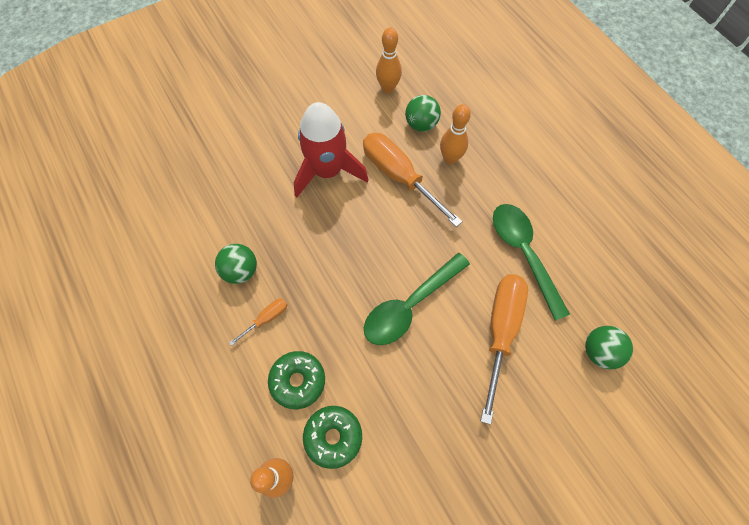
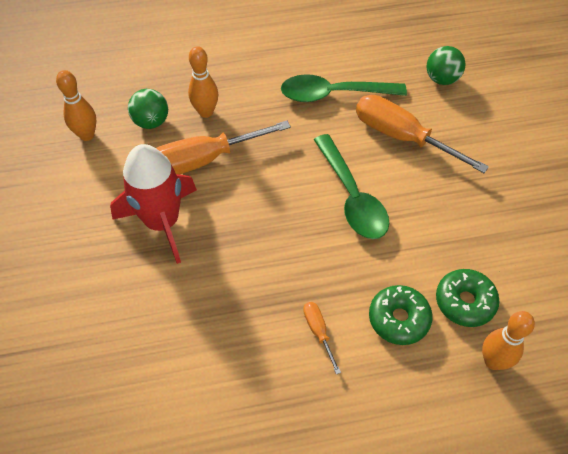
camera: 70 degrees left, 10 degrees down
(241, 271) = (248, 344): green ball -> none

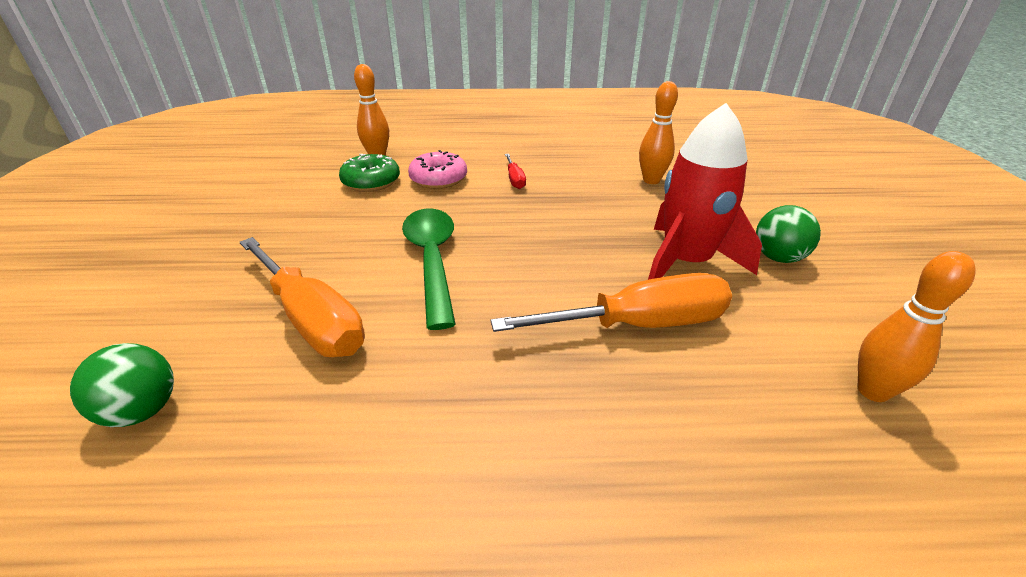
camera: 170 degrees left, 20 degrees down
(151, 122) = (753, 401): green ball -> green ball (778, 257)
(206, 112) = (645, 406): orange bowling pin -> orange bowling pin (651, 180)
(318, 332) = (514, 179): orange screwdriver -> red screwdriver
(334, 94) = (378, 408): green spoon -> none
(398, 319) = (438, 179): green donut -> pink donut

